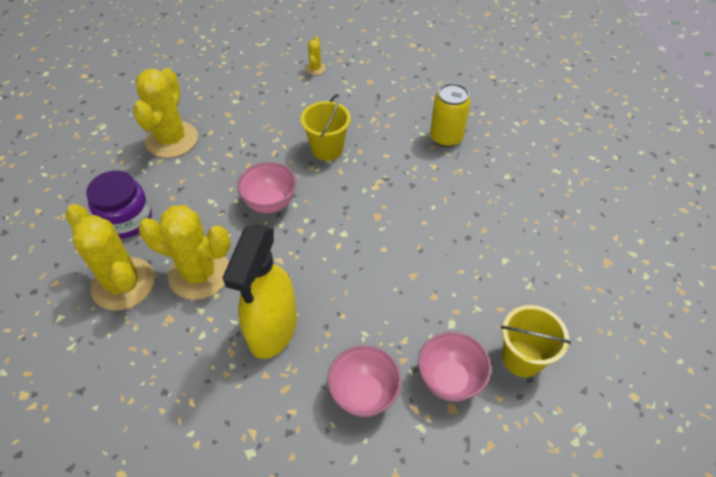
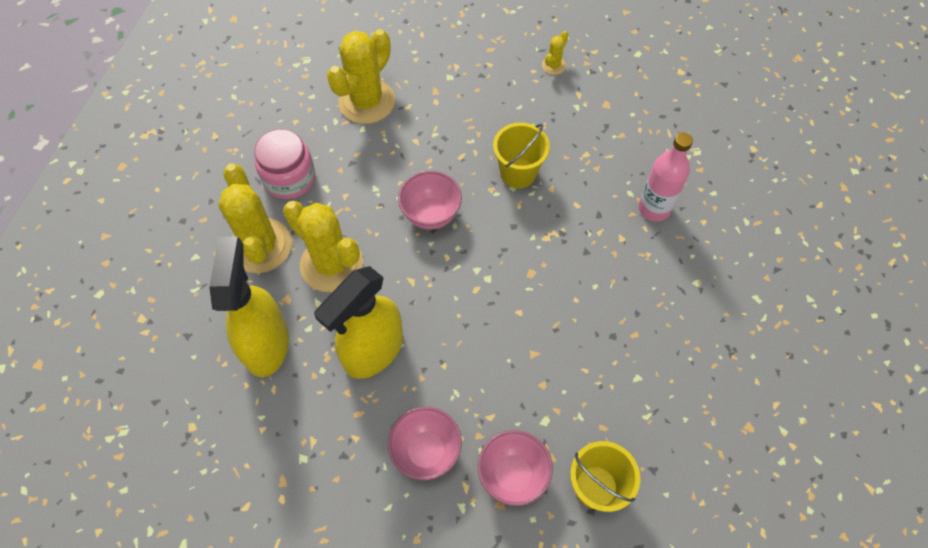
camera: 25 degrees right, 10 degrees up
(127, 220) = (289, 178): purple jar -> pink jar
(166, 365) = (266, 344): none -> yellow spray bottle
(446, 137) = (654, 208): yellow can -> pink bottle

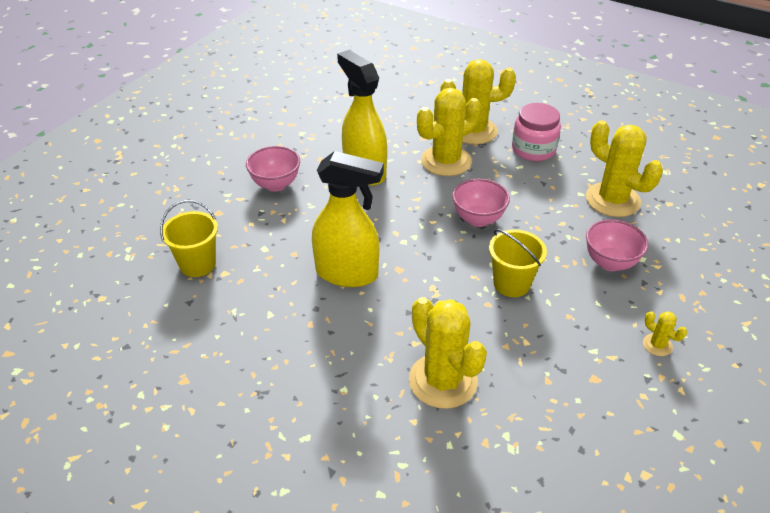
camera: 105 degrees right, 20 degrees down
(266, 344) = (391, 126): yellow spray bottle -> yellow spray bottle (347, 273)
(512, 475) = (234, 222): pink bowl -> pink bowl (610, 262)
(654, 208) = (443, 381): pink bottle -> yellow cactus

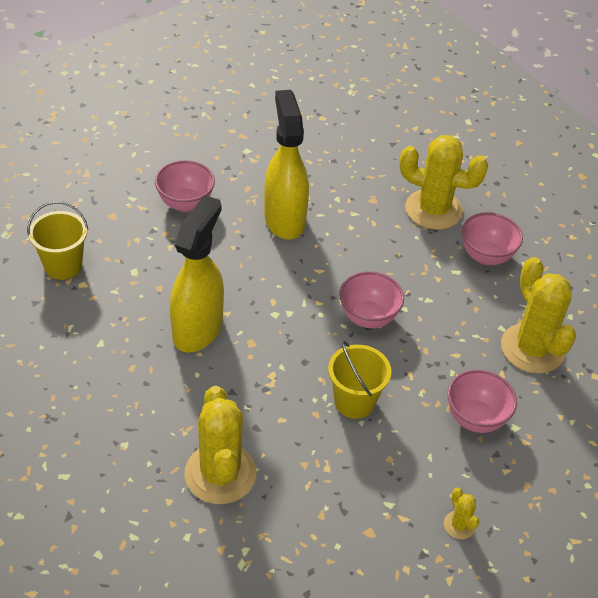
camera: 20 degrees right, 5 degrees up
(347, 273) = (198, 328): yellow spray bottle -> yellow spray bottle turned 105 degrees counterclockwise
(446, 161) = (379, 237): yellow cactus -> none
(533, 149) = (486, 256): pink jar -> pink bowl

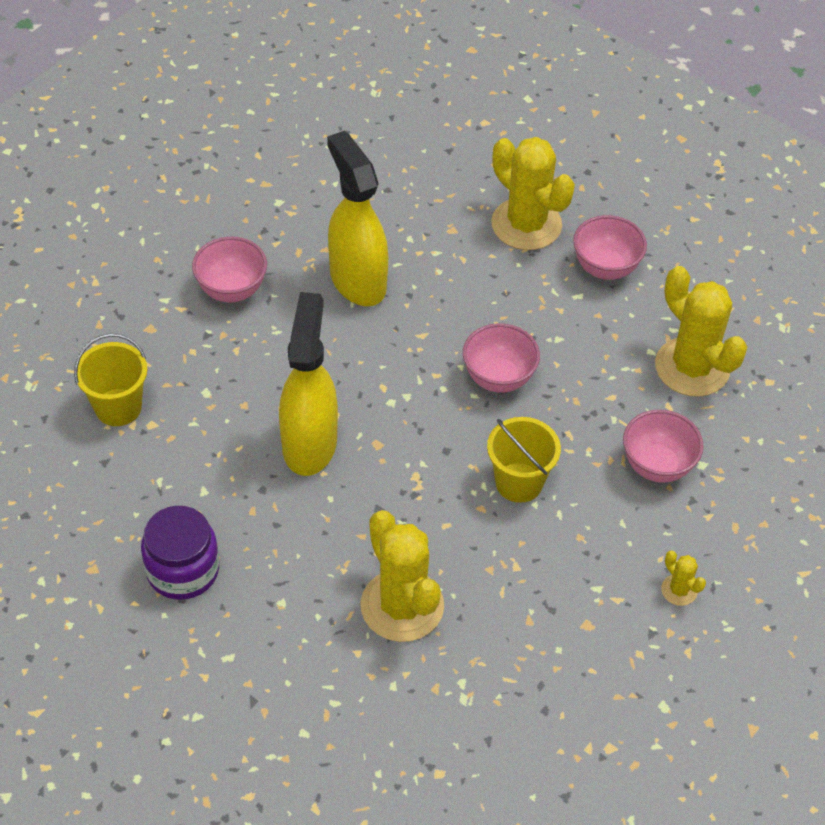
camera: 15 degrees left, 5 degrees up
(58, 398) = (183, 570): none -> purple jar
(433, 210) = (526, 224): yellow cactus -> yellow cactus turned 45 degrees clockwise

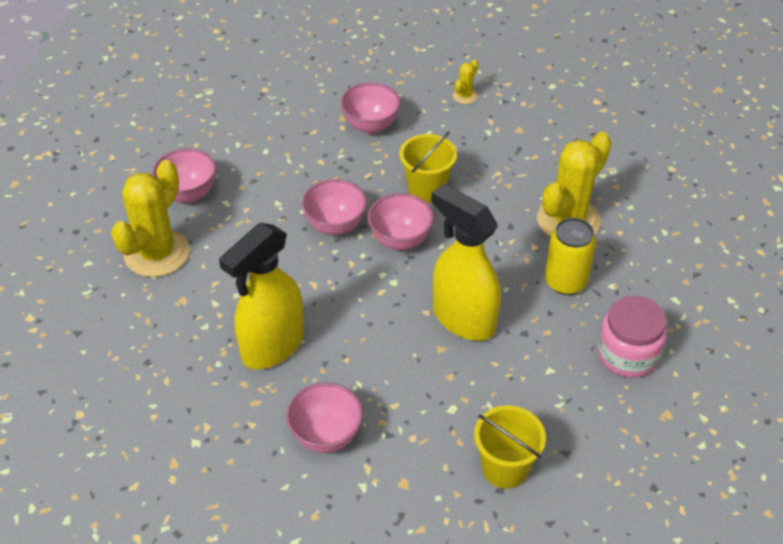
camera: 110 degrees left, 5 degrees down
(183, 570) = (627, 354): purple jar -> pink jar
(309, 443) = (463, 319): yellow spray bottle -> yellow spray bottle turned 60 degrees clockwise
(311, 559) = (565, 281): none -> yellow can
(449, 429) = (400, 240): none -> pink bowl
(692, 367) = (270, 127): yellow cactus -> none

